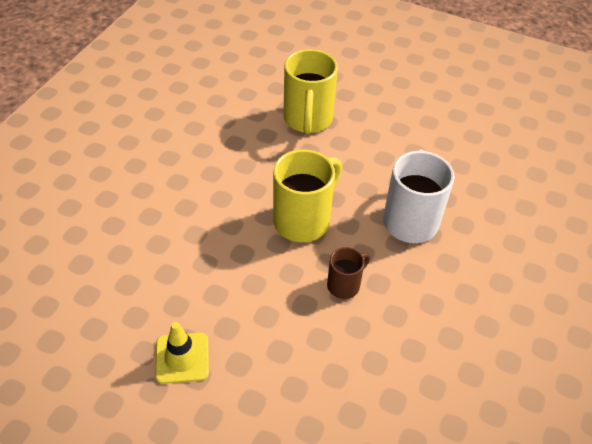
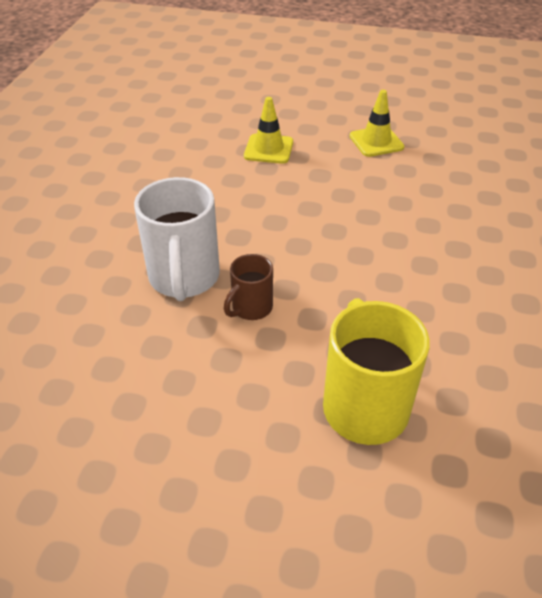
camera: 170 degrees right, 5 degrees down
(303, 220) = (315, 257): yellow mug -> none
(309, 370) = (268, 149): none -> yellow traffic cone
(344, 285) = (252, 206): brown mug -> brown mug (251, 308)

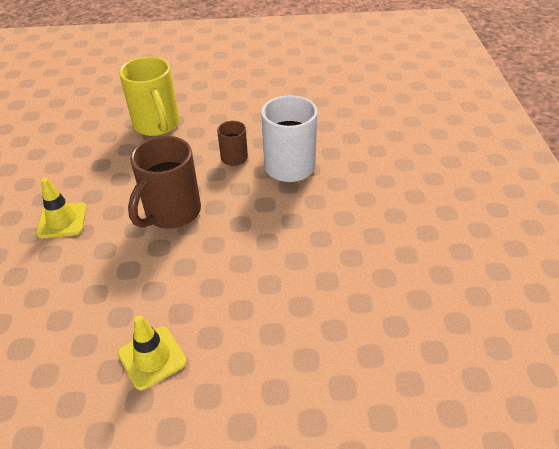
camera: 165 degrees right, 0 degrees up
(268, 149) = (276, 312): yellow traffic cone -> yellow traffic cone (62, 220)
(351, 248) = (171, 213): none -> brown mug

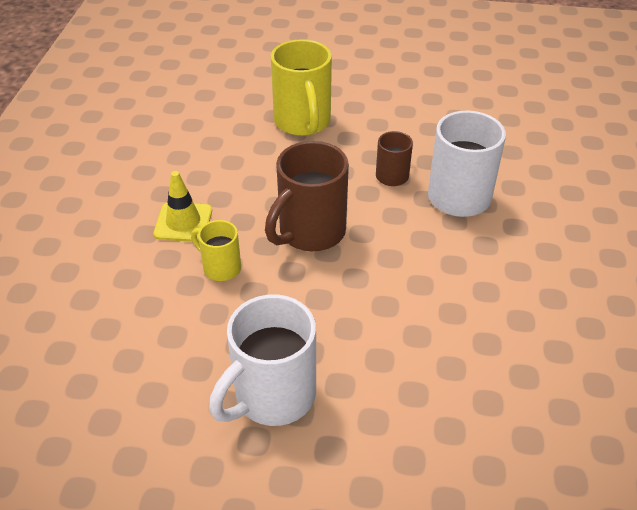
camera: 10 degrees right, 0 degrees up
(97, 254) = (220, 267): none -> yellow mug
(152, 357) = (272, 396): yellow traffic cone -> white mug

